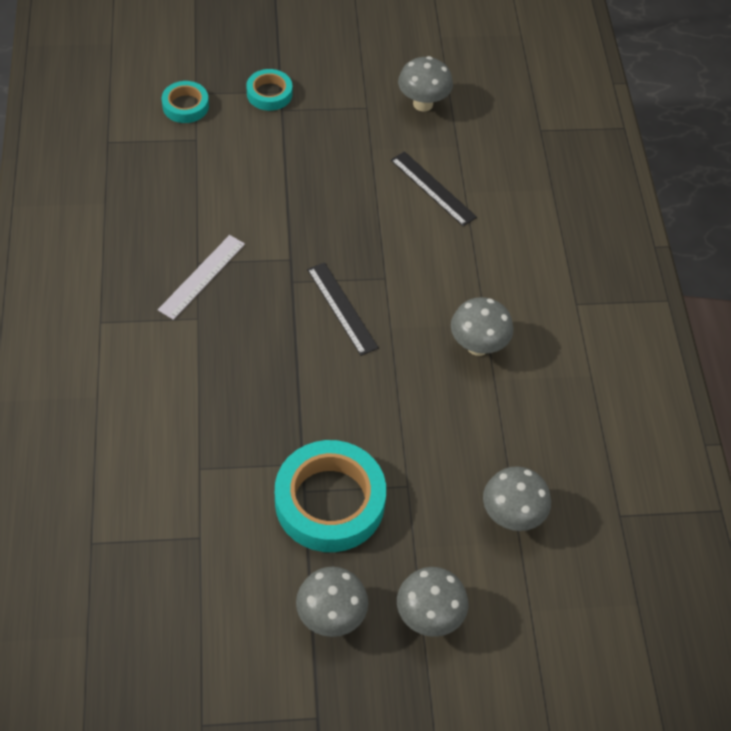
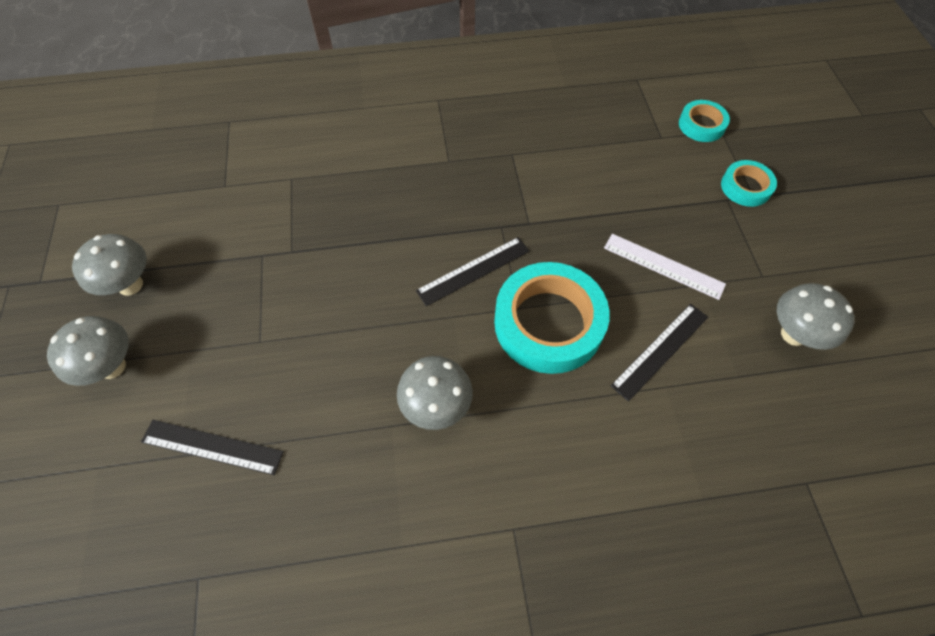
camera: 90 degrees right, 5 degrees up
(202, 276) = (496, 158): white ruler -> white ruler (663, 266)
(329, 502) = (248, 276): turquoise tape -> turquoise tape (548, 323)
(511, 516) = (212, 446): grey mushroom -> black ruler

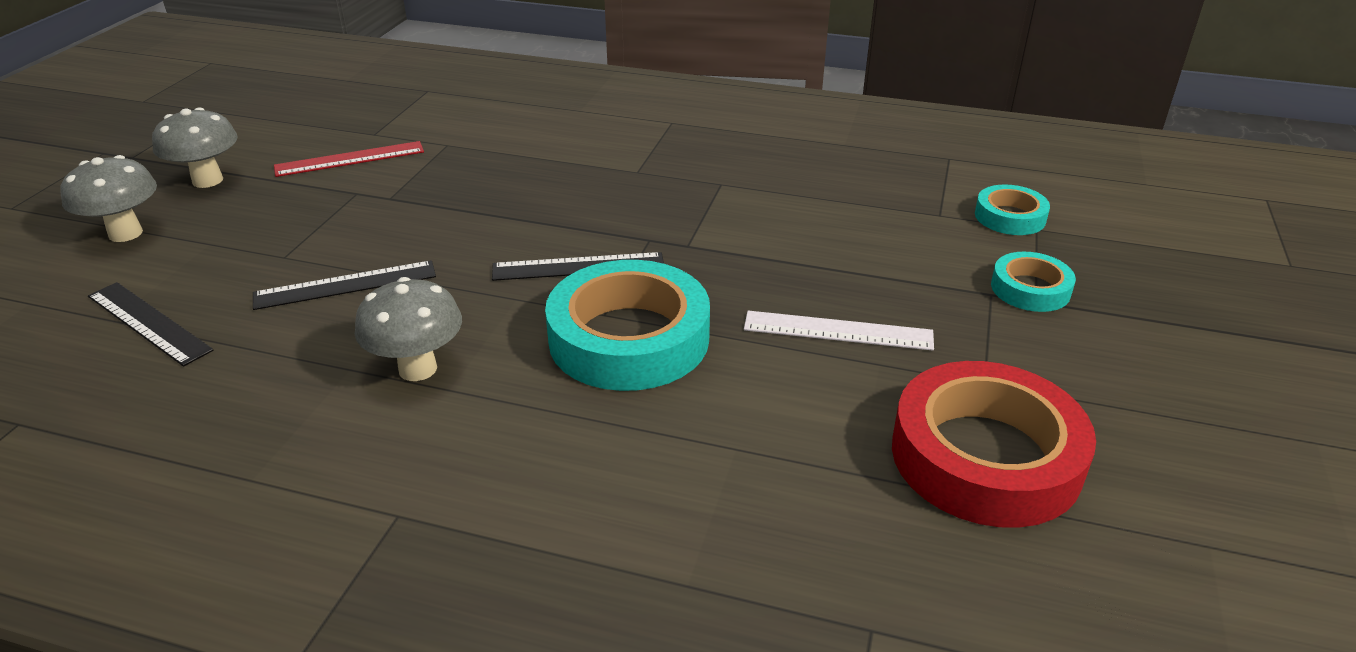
camera: 25 degrees right, 25 degrees down
(227, 220) = (350, 159): none -> red ruler
(660, 351) = (760, 410): black ruler -> black ruler (345, 285)
(663, 266) = (838, 330): white ruler -> white ruler turned 45 degrees counterclockwise
(793, 334) = (985, 456): grey mushroom -> red tape

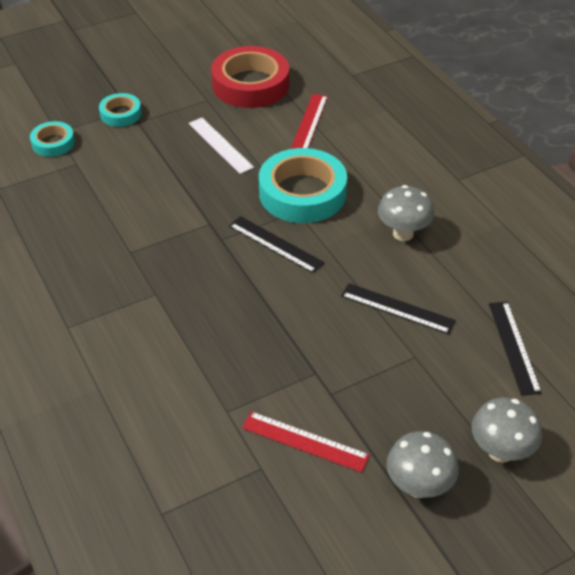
camera: 135 degrees left, 10 degrees up
(781, 451) = (309, 122): none -> red ruler

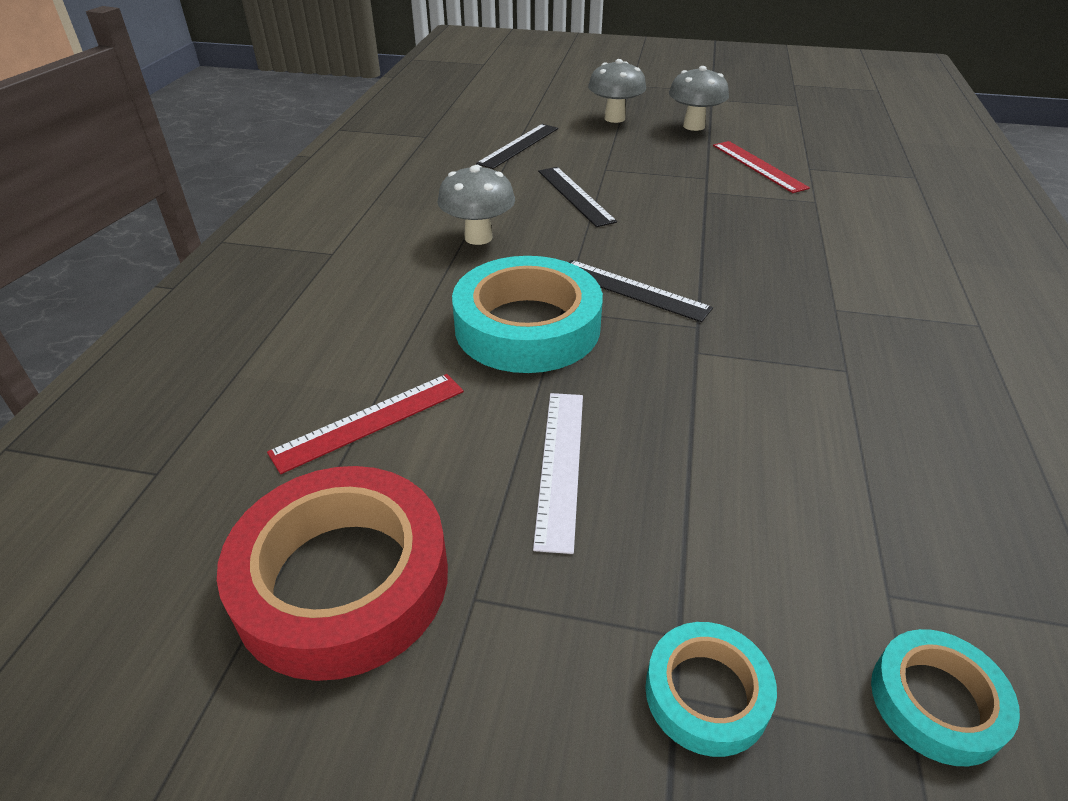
camera: 140 degrees left, 5 degrees down
(275, 244) = (632, 290): black ruler -> black ruler turned 45 degrees counterclockwise

